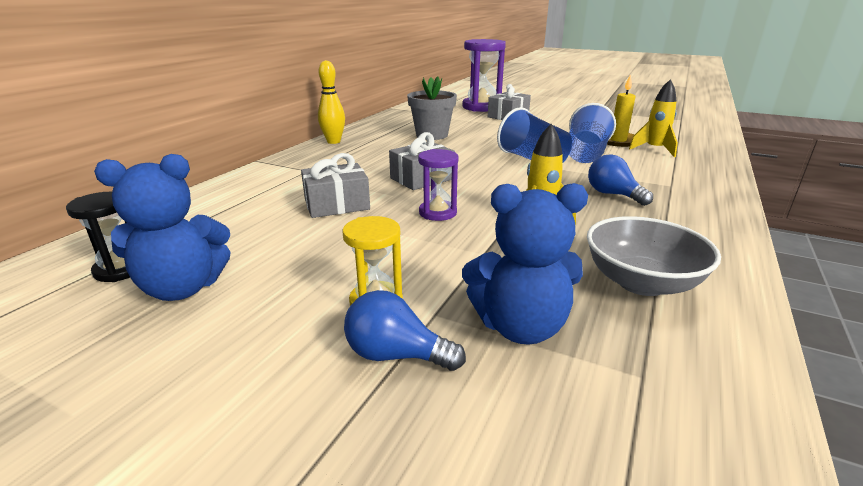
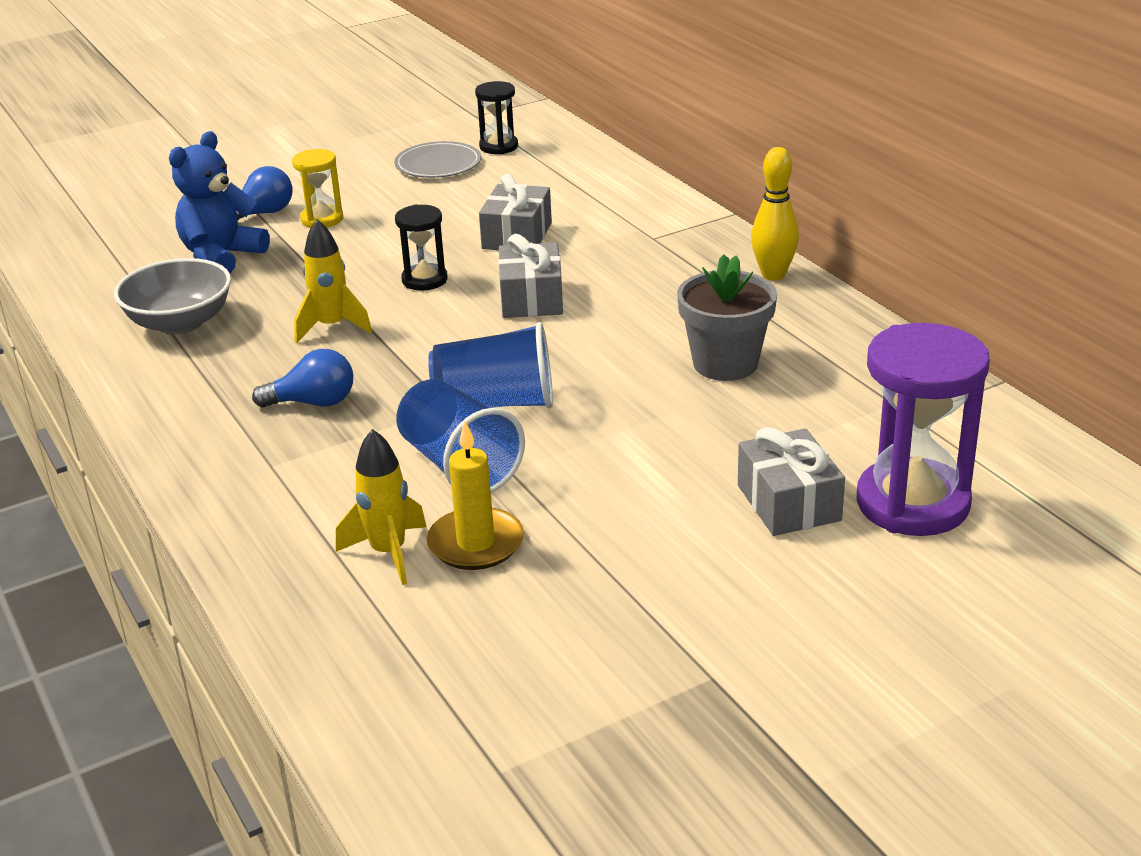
camera: 125 degrees right, 5 degrees up
(183, 288) = (438, 164): blue teddy bear -> grey plate
(437, 213) = (424, 280): purple hourglass -> black hourglass

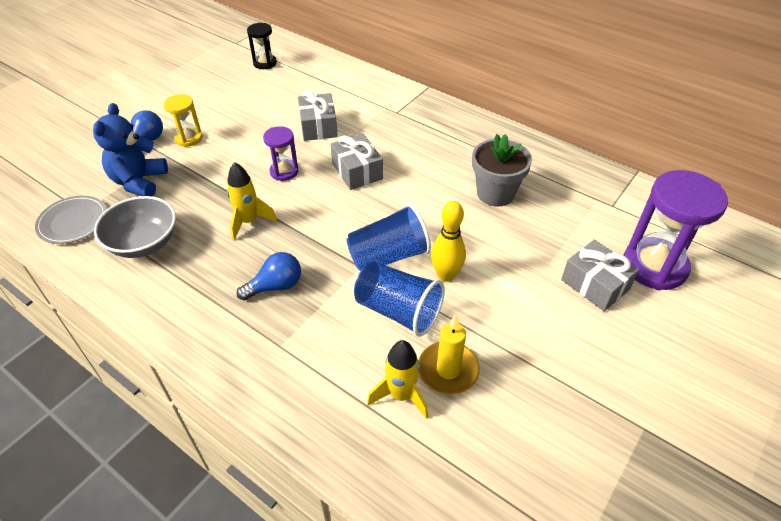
camera: 25 degrees left, 15 degrees up
(424, 280) = (284, 171): black hourglass -> purple hourglass
(438, 164) = (236, 82): grey plate -> grey plate (73, 222)
(773, 275) = (478, 125): yellow bowling pin -> yellow bowling pin (446, 275)

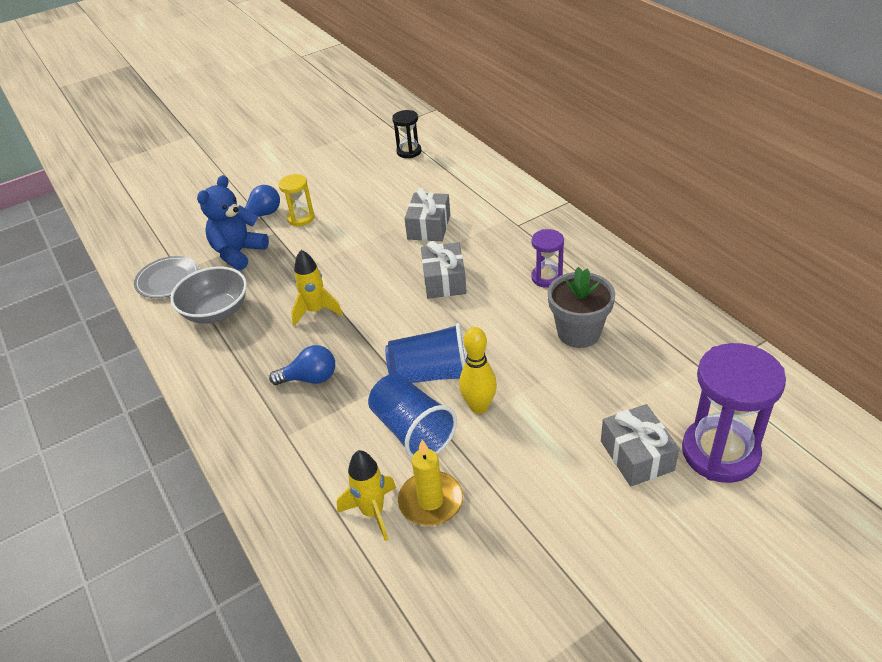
camera: 25 degrees right, 5 degrees down
(284, 171) = (372, 267): purple hourglass -> purple hourglass (547, 278)

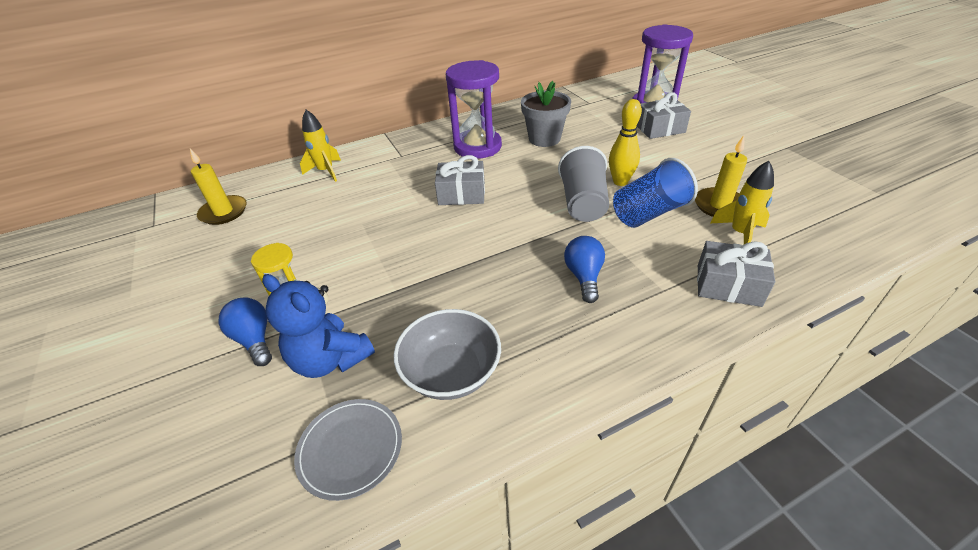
camera: 85 degrees left, 0 degrees up
(316, 311) = (479, 276): yellow rocket -> yellow rocket (326, 171)
(409, 152) = (224, 212): black hourglass -> yellow candle
(429, 227) = (374, 201): grey gift -> grey gift (728, 285)
(431, 374) = (583, 203): blue cup -> grey cup
(547, 278) = (477, 147): purple hourglass -> purple hourglass, size x1.90

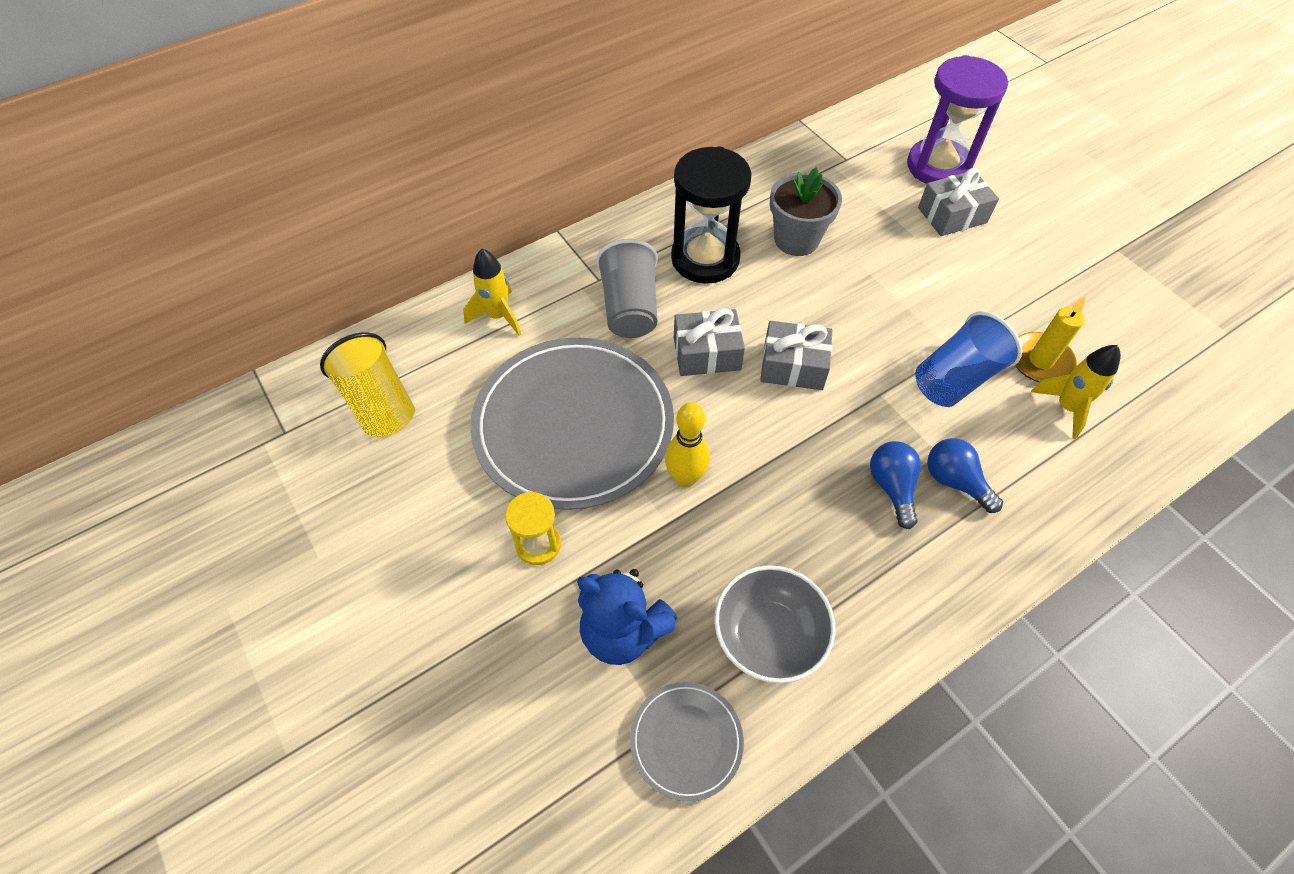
camera: 10 degrees left, 15 degrees up
(224, 212) = (379, 403): yellow candle -> yellow cup
(254, 339) = (518, 610): blue light bulb -> blue light bulb (954, 481)
(350, 229) = (573, 425): none -> grey plate
(477, 147) = (705, 259): purple hourglass -> black hourglass
(583, 203) = (871, 364): grey cup -> grey cup (630, 308)
(620, 182) = (912, 322): yellow bowling pin -> yellow bowling pin (685, 478)
(728, 285) = (1058, 489): grey gift -> grey gift (793, 366)

